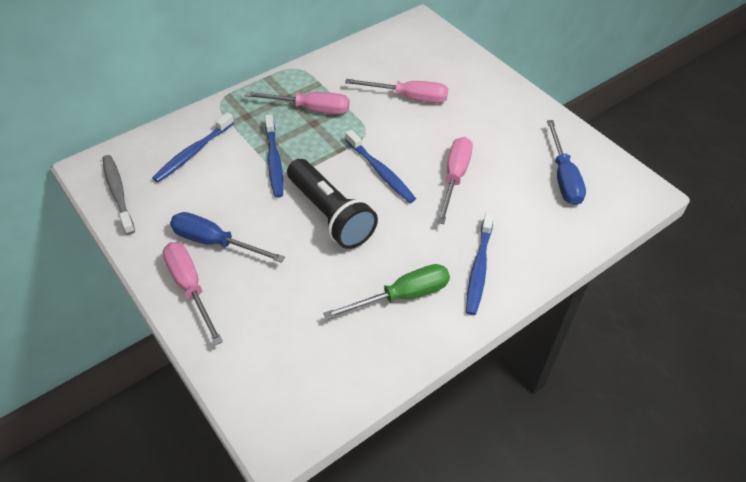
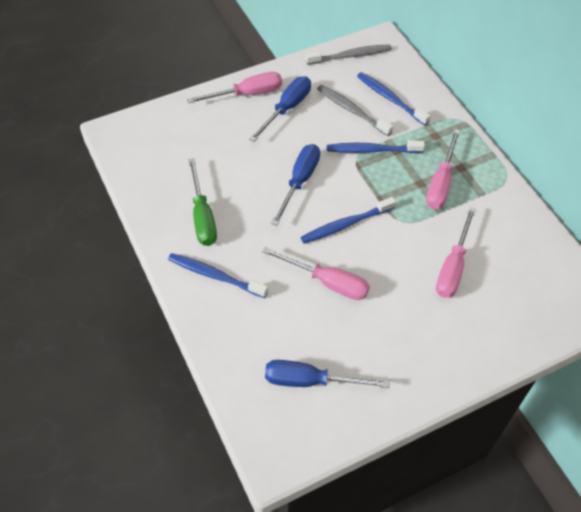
camera: 100 degrees right, 5 degrees up
(214, 182) = (352, 110): none -> grey toothbrush
(330, 215) = (299, 181): black flashlight -> blue screwdriver

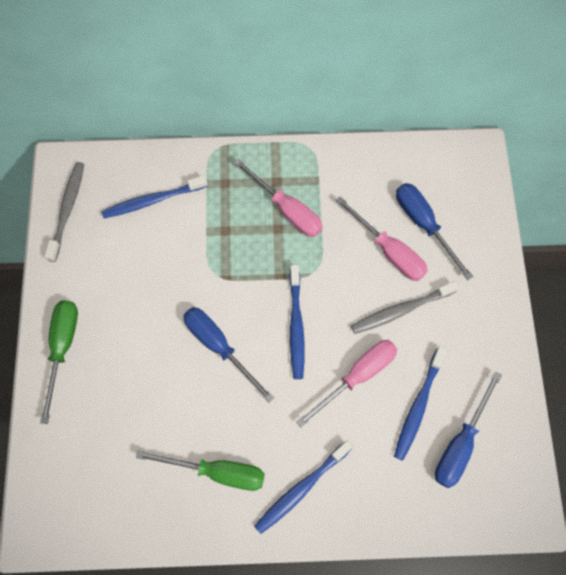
camera: 65 degrees left, 15 degrees up
(247, 94) = (63, 348): pink screwdriver -> green screwdriver
(287, 109) = (109, 314): blue screwdriver -> blue screwdriver (423, 224)
(352, 110) = (148, 247): grey toothbrush -> grey toothbrush (401, 310)
(372, 150) = (213, 253): blue toothbrush -> blue toothbrush (418, 406)

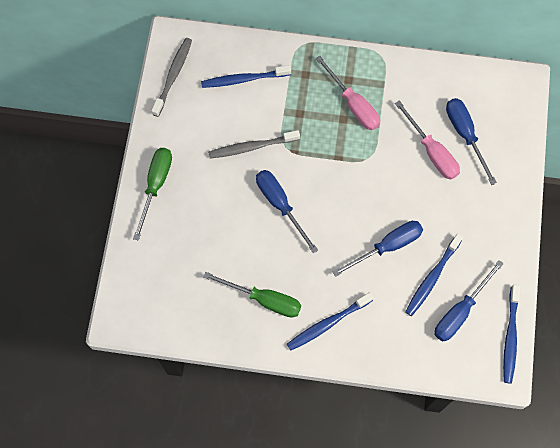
camera: 10 degrees right, 0 degrees up
(296, 325) = (345, 198): blue toothbrush -> blue toothbrush (510, 336)
(357, 376) = (387, 246): pink screwdriver -> blue screwdriver
(401, 310) = (433, 201): grey toothbrush -> grey toothbrush (252, 147)

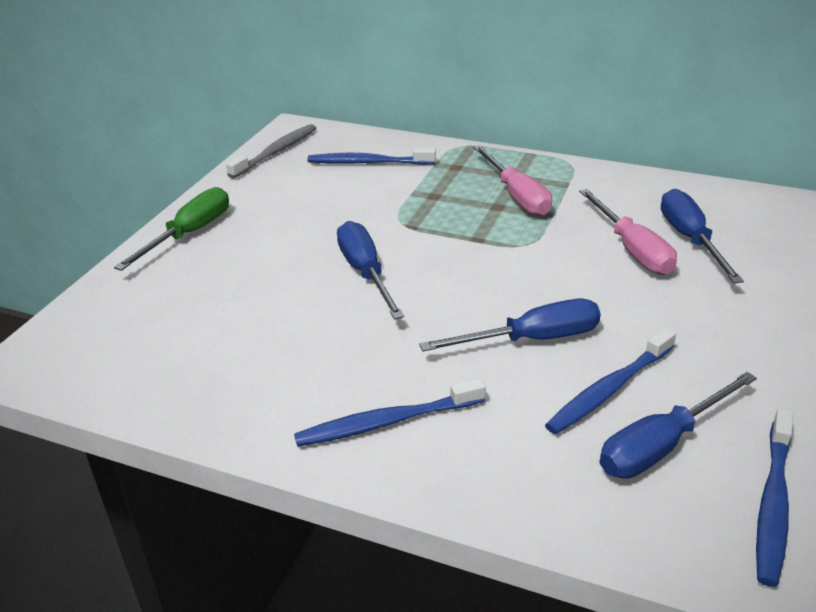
camera: 15 degrees right, 35 degrees down
(252, 147) = (350, 216): grey toothbrush -> none
(264, 300) = (284, 373): green screwdriver -> none

